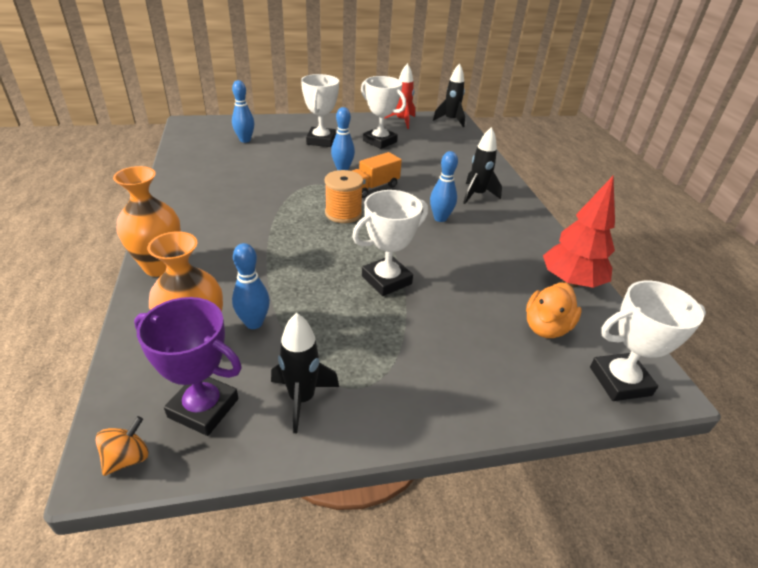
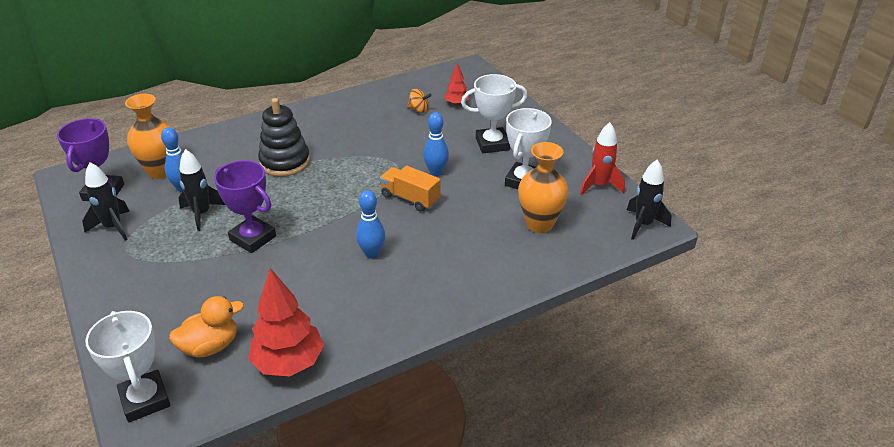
camera: 75 degrees right, 0 degrees up
(127, 458) = (67, 180): orange spinning top -> orange spinning top (419, 110)
(160, 267) = (235, 131): orange vase -> orange vase (539, 224)
(245, 140) = (457, 103): blue bowling pin -> red tree
(261, 241) = (285, 162): none -> black stacking toy
(343, 213) = (349, 192): orange spool -> none
(386, 280) = (253, 238): white trophy -> purple trophy
(477, 195) = (439, 274): black rocket -> black rocket (202, 214)
(546, 327) = (210, 346): orange duck -> orange duck turned 135 degrees clockwise

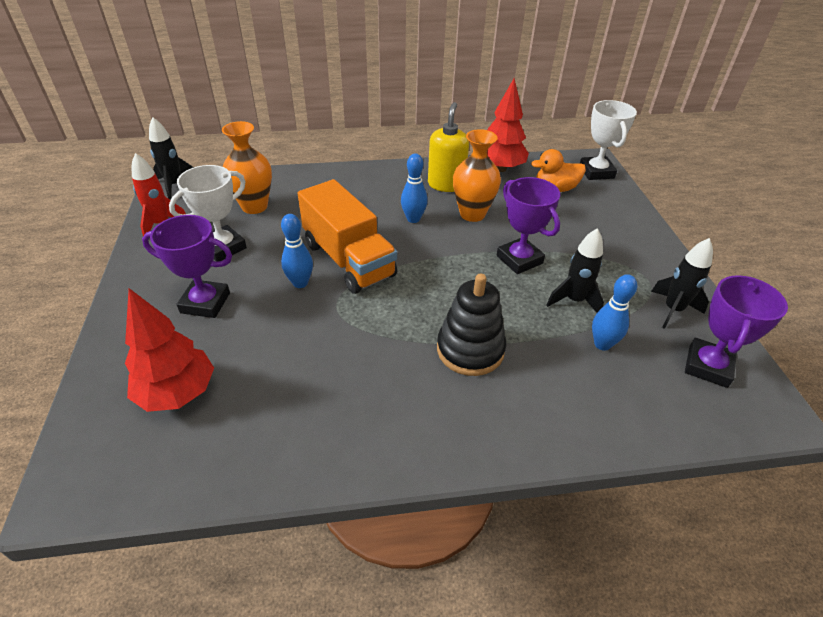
camera: 160 degrees left, 5 degrees up
(160, 171) = (640, 382): orange vase -> orange vase (472, 214)
(354, 312) = (446, 184): none -> yellow soap dispenser
(410, 198) = (348, 260): orange truck -> orange truck, size x1.76
(419, 110) = (241, 397): orange spinning top -> none
(457, 103) = (178, 393): red tree -> red tree, size x1.90
(492, 144) = (205, 303): white trophy -> purple trophy

